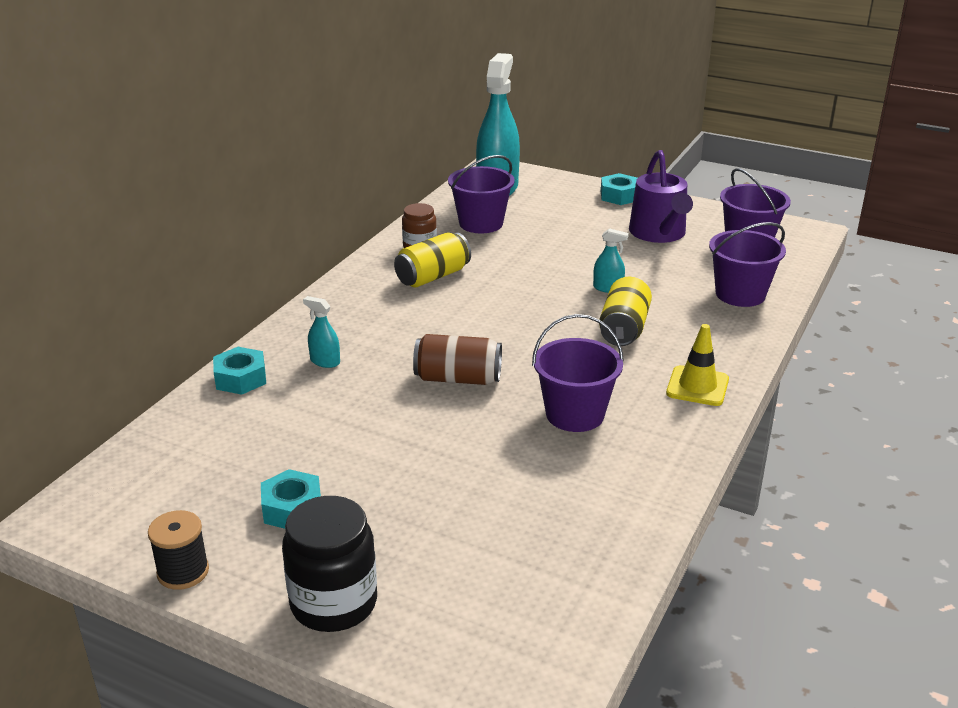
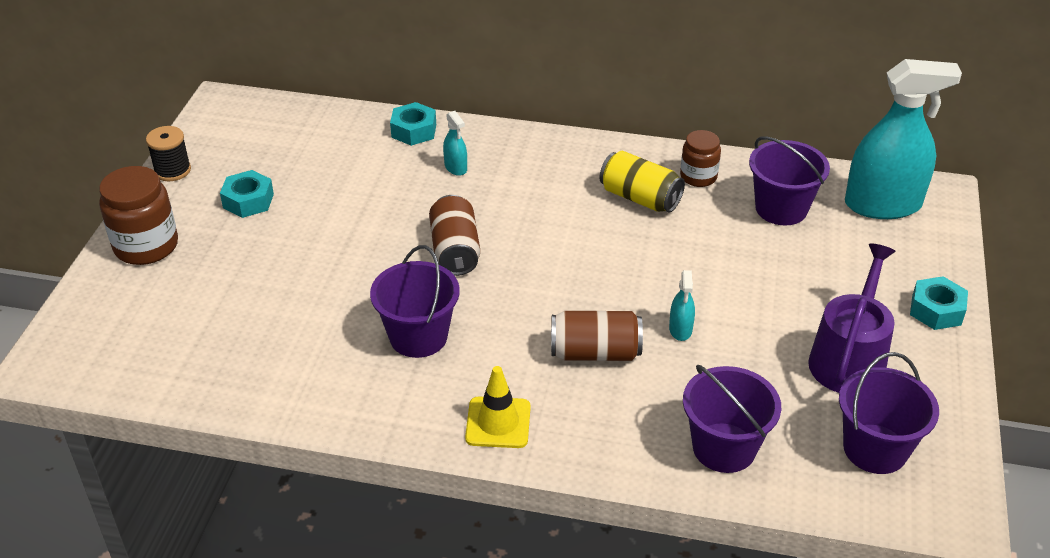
camera: 75 degrees right, 10 degrees up
(325, 361) = (455, 167): turquoise spray bottle -> turquoise spray bottle turned 135 degrees clockwise
(334, 603) = (146, 246): black jar -> brown jar
(623, 328) = (595, 352): yellow can -> brown can
(659, 233) = (849, 359): purple watering can -> purple watering can turned 135 degrees clockwise

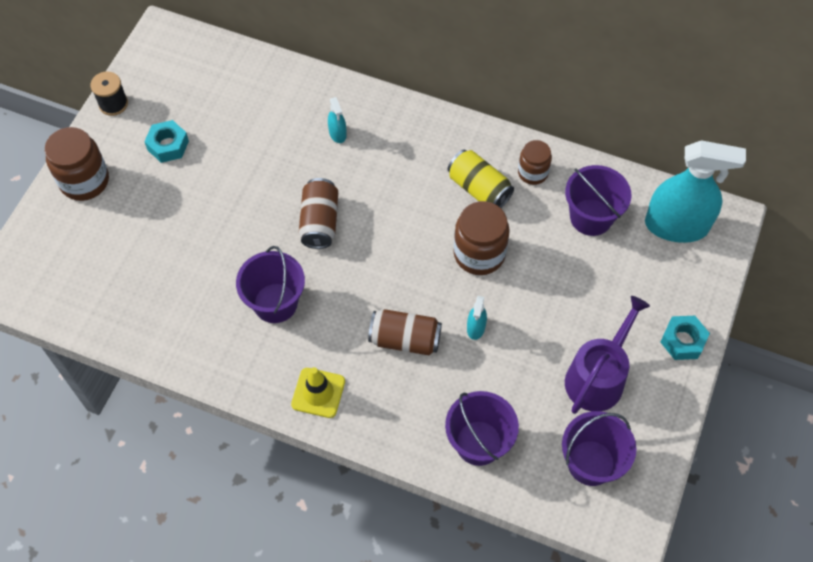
camera: 10 degrees right, 20 degrees up
(414, 131) = (311, 87): turquoise nut -> none
(660, 258) = (479, 254): none -> brown jar

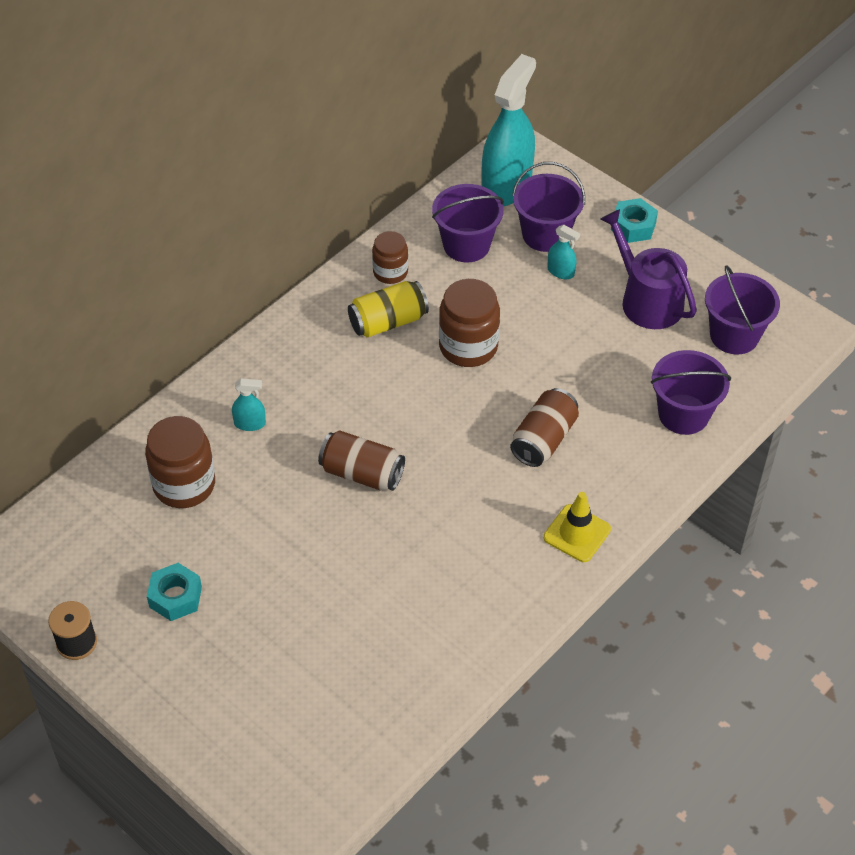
camera: 70 degrees left, 10 degrees down
(84, 181) = (181, 701): brown jar -> brown jar (184, 485)
(275, 303) = (449, 543): purple bucket -> purple bucket (545, 234)
(476, 328) = (554, 376): turquoise spray bottle -> turquoise spray bottle (560, 272)

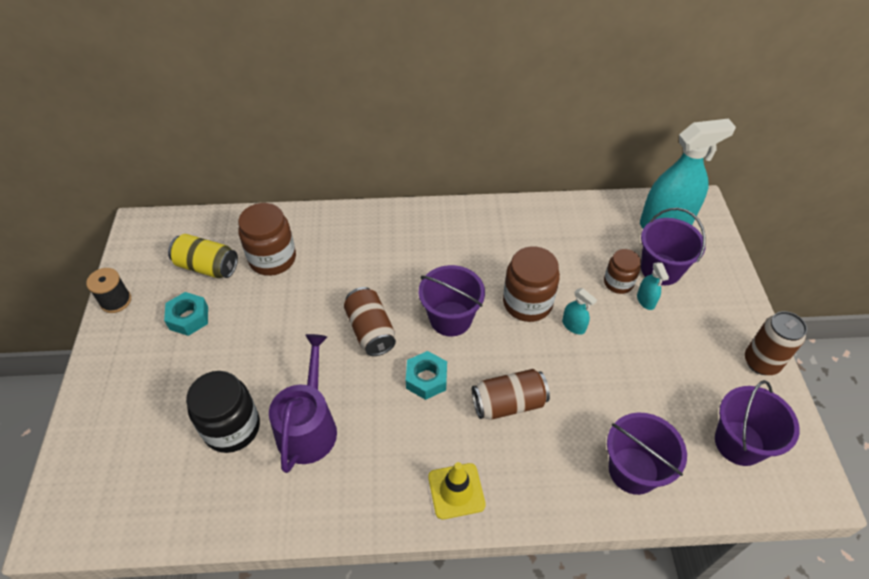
camera: 45 degrees right, 0 degrees up
(250, 423) = (347, 252): turquoise spray bottle -> turquoise spray bottle (573, 326)
(343, 641) = (232, 428): none -> black jar
(388, 322) = (494, 252): yellow can -> yellow can (207, 267)
(390, 272) = (530, 224): brown jar -> brown jar (618, 283)
(466, 245) = (598, 240): purple bucket -> purple bucket (450, 318)
(633, 226) = (735, 307): turquoise nut -> turquoise nut (426, 379)
(647, 300) = (691, 364): purple watering can -> purple watering can (308, 426)
(693, 259) = (761, 362): none -> brown can

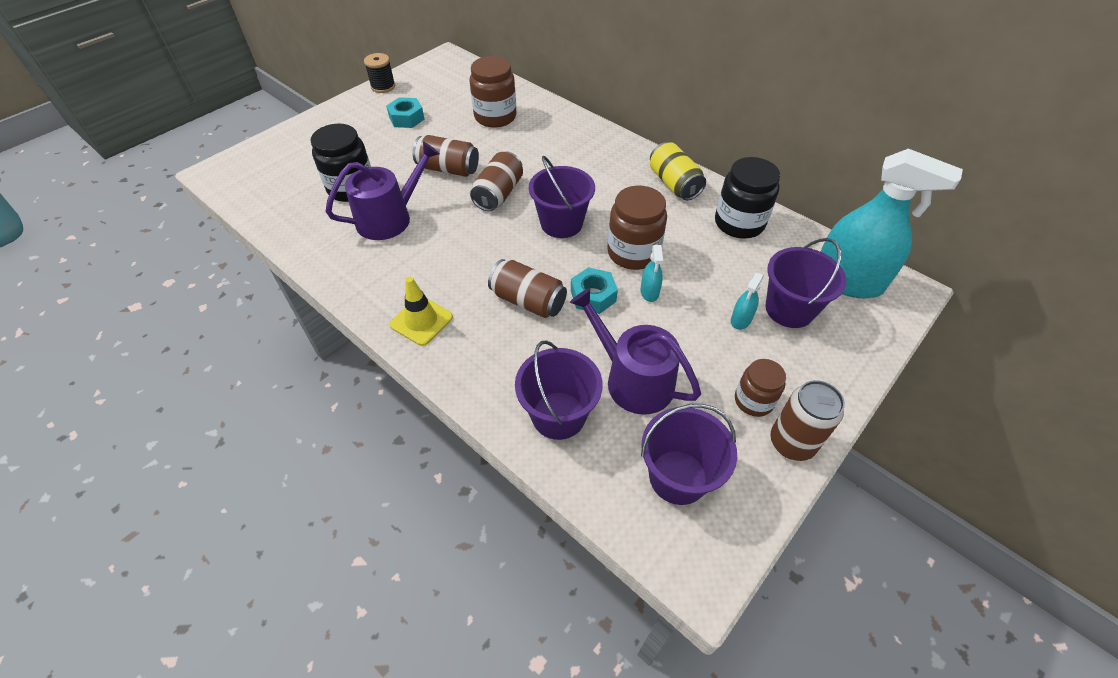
camera: 45 degrees right, 0 degrees up
(207, 267) = (452, 98): yellow can -> yellow can (674, 184)
(297, 339) = (448, 169): none -> brown can
(426, 379) = (494, 246): turquoise nut -> turquoise nut (593, 296)
(562, 225) = (739, 223): none -> black jar
(618, 283) = (732, 291): brown jar -> brown jar (753, 400)
(641, 401) = (633, 379): none -> purple watering can

